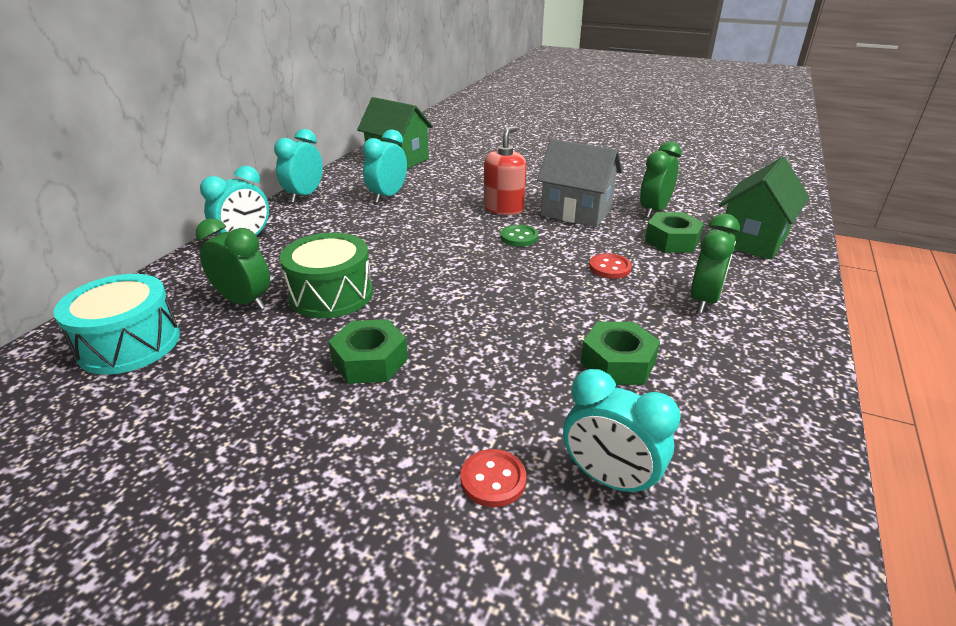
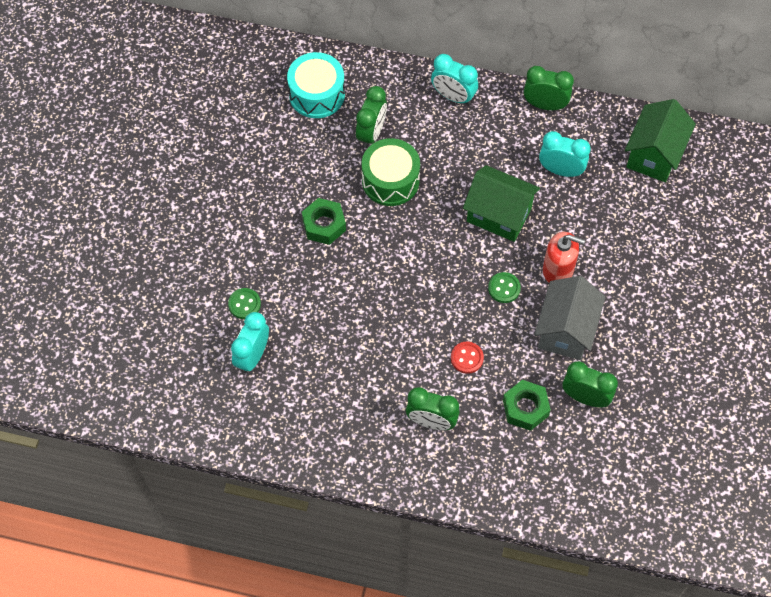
camera: 80 degrees right, 30 degrees up
(304, 195) = (545, 105): turquoise clock -> green clock
(493, 479) = (244, 304): red button -> green button
(617, 363) = (347, 361): green nut -> none
(753, 240) = (542, 475): green house -> green house (499, 215)

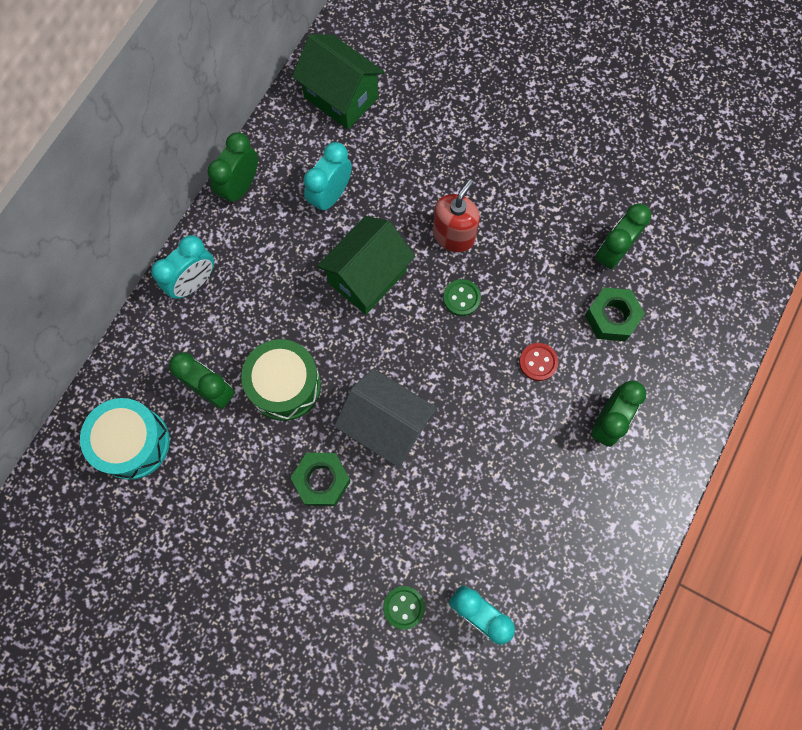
camera: 75 degrees left, 10 degrees up
(566, 330) = (529, 249): grey house -> grey house (386, 425)

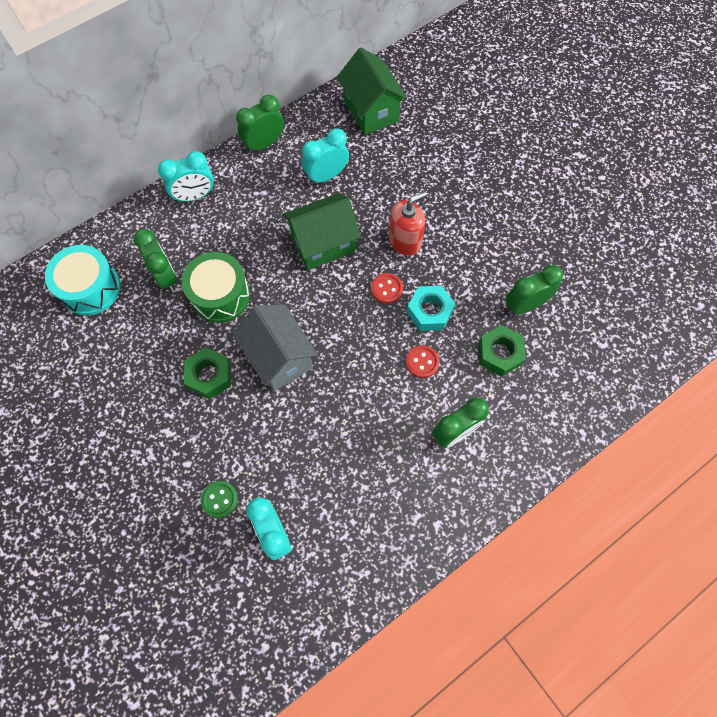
camera: 25 degrees right, 5 degrees down
(461, 298) = (387, 289): green button -> red button
(519, 303) = (429, 311): none -> turquoise nut

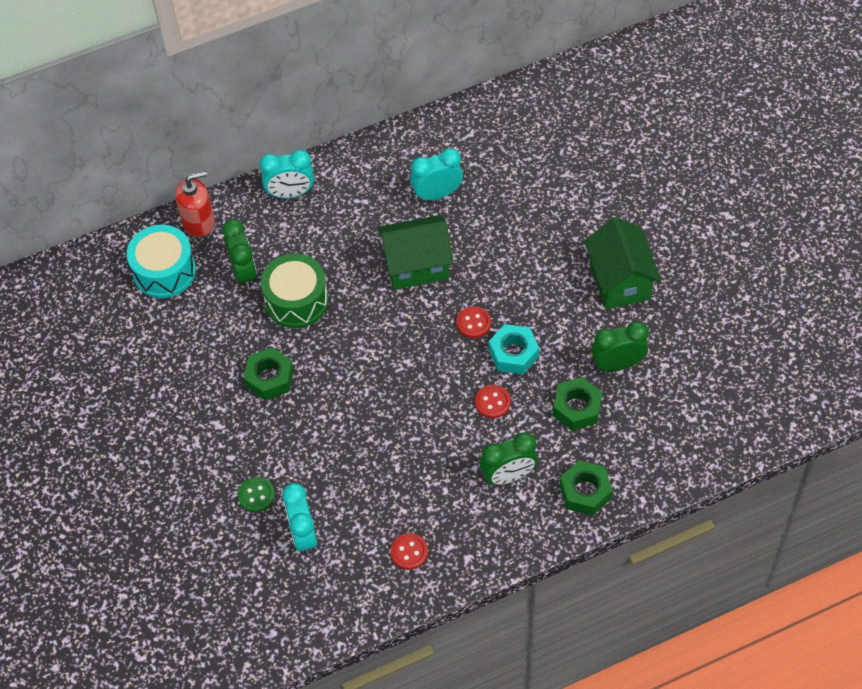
camera: 15 degrees right, 10 degrees down
(264, 144) = (377, 149): green clock -> none
(279, 357) = (345, 372): grey house -> none
(371, 111) = (503, 130): green house -> green house (619, 281)
(380, 530) = (409, 552): none -> red button
(405, 241) = (505, 277): red soap dispenser -> red soap dispenser (198, 222)
(529, 435) = (585, 492): none -> green nut

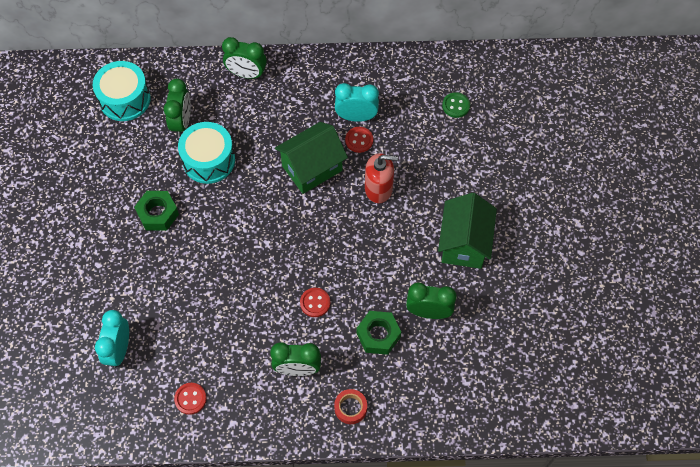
camera: 20 degrees right, 5 degrees up
(198, 222) = (169, 70): red soap dispenser -> red soap dispenser (378, 189)
(256, 495) = (101, 303): green button -> green button (456, 106)
(290, 193) = (246, 74): turquoise clock -> green clock
(296, 300) = (208, 160): green drum -> turquoise drum
(416, 266) = (312, 168): green house -> green house turned 45 degrees counterclockwise
(473, 323) = (332, 232): red button -> red button (359, 140)
(513, 353) = (351, 269): turquoise nut -> none
(585, 492) = (350, 408): green nut -> red tape

